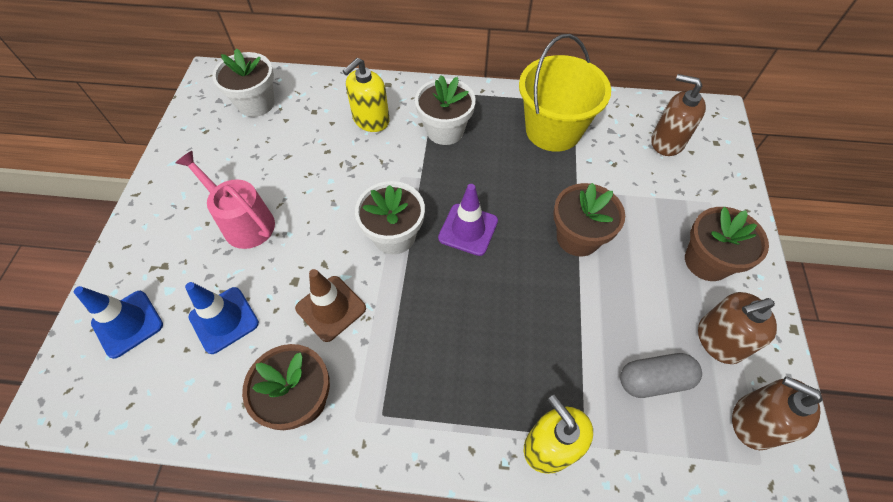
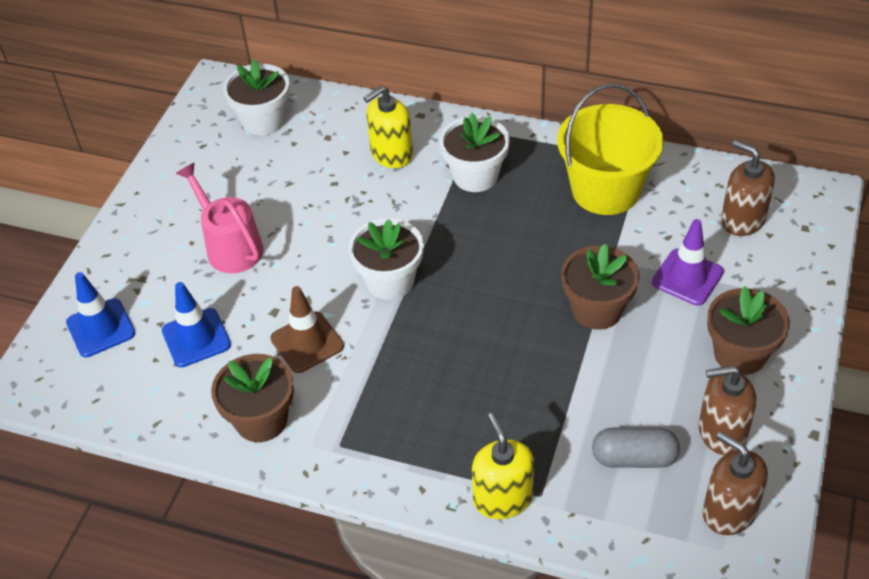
camera: 15 degrees right, 10 degrees down
(468, 229) = (474, 285): purple traffic cone -> purple traffic cone (687, 277)

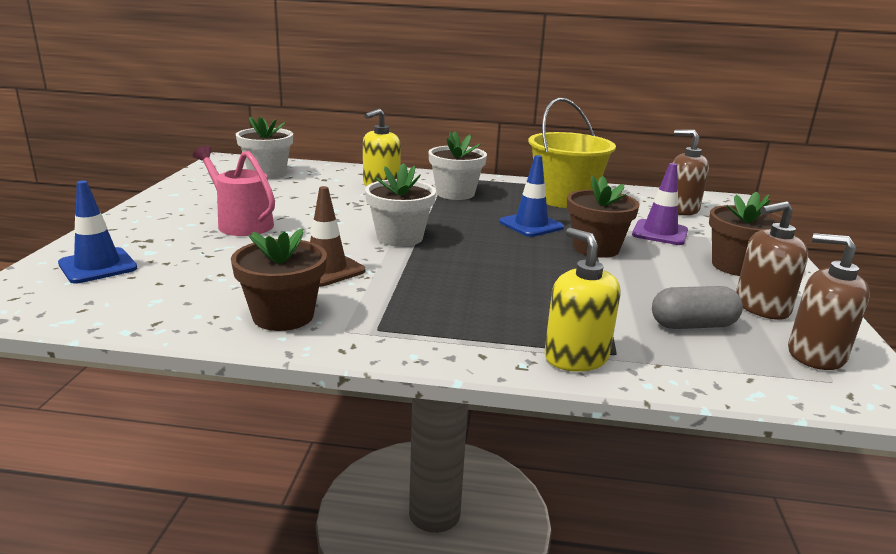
camera: 15 degrees left, 25 degrees down
(196, 338) = (206, 269): blue traffic cone -> blue traffic cone (531, 225)

